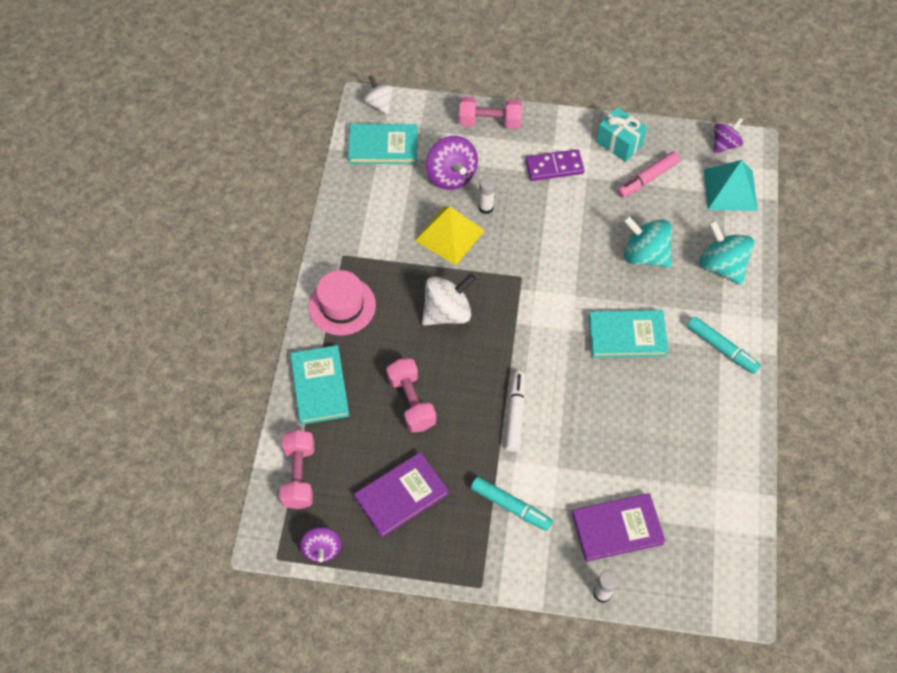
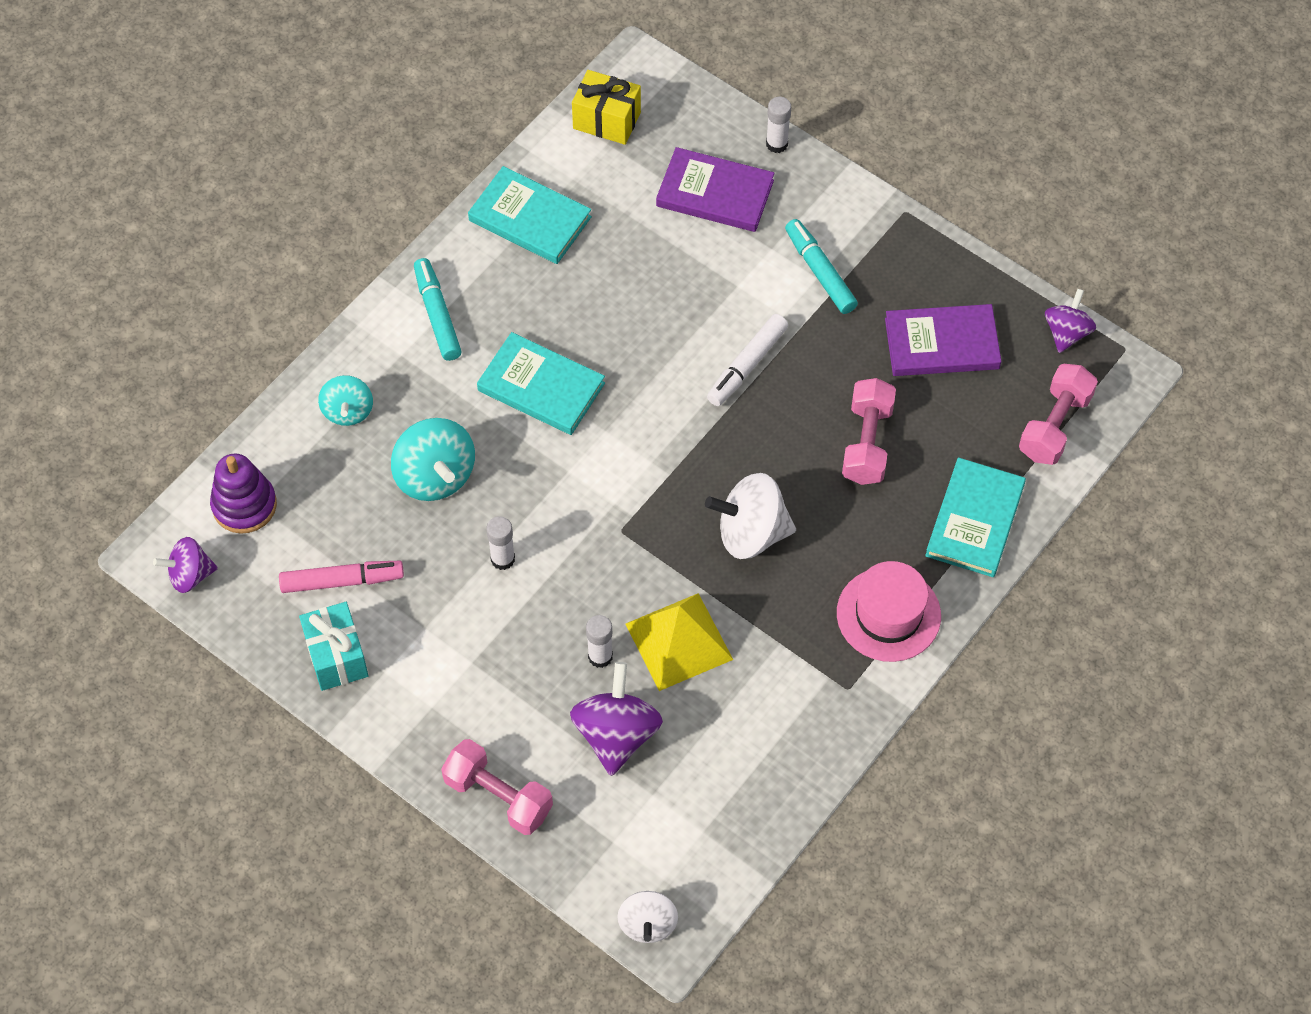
camera: 150 degrees left, 0 degrees up
(383, 146) = (687, 840): turquoise book -> turquoise book (530, 219)
(554, 167) = (458, 668): purple domino -> none
(573, 230) = (502, 559): none -> white glue stick
(722, 266) = (348, 411): turquoise spinning top -> turquoise spinning top, size x0.63
(728, 546) = (606, 120): none -> yellow gift
(730, 190) = (244, 505): turquoise pyramid -> purple stacking toy

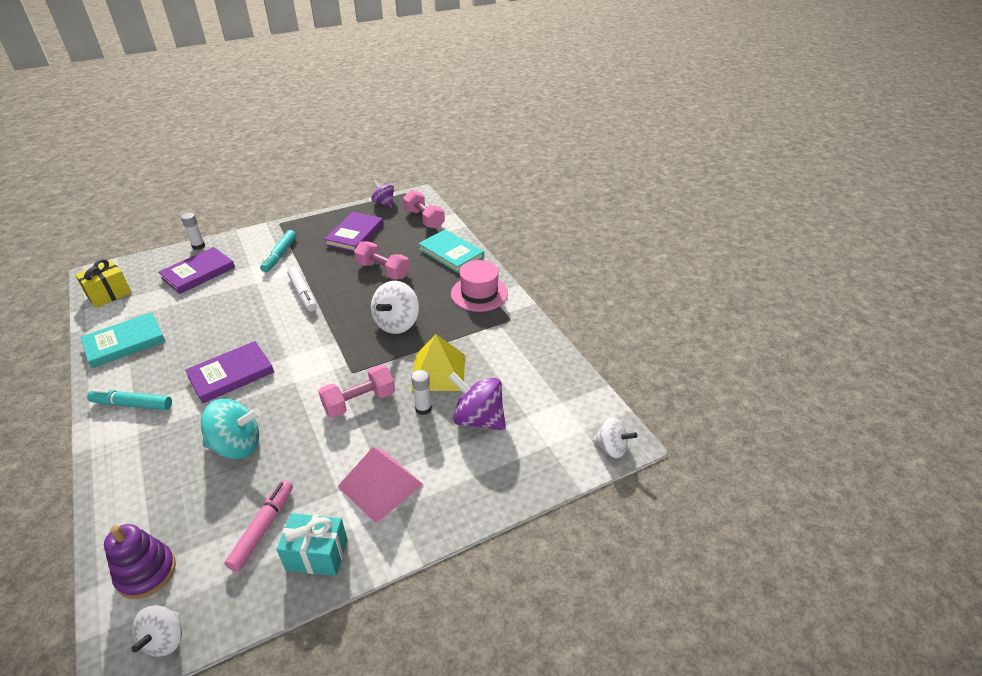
camera: 65 degrees left, 20 degrees down
(190, 575) = (165, 639): purple spinning top -> white spinning top
(348, 411) = (144, 476): turquoise spinning top -> none
(455, 670) = (380, 485): none -> pink pyramid
(498, 796) = (485, 494): pink dumbbell -> pink dumbbell (359, 402)
(502, 559) = (323, 432): white glue stick -> none
(541, 387) = (231, 374): turquoise book -> purple book
(820, 272) = (280, 255): turquoise marker -> turquoise marker turned 75 degrees counterclockwise

